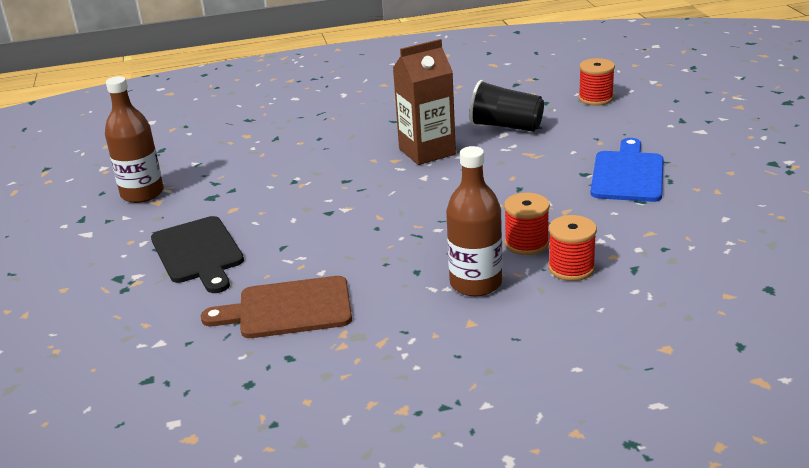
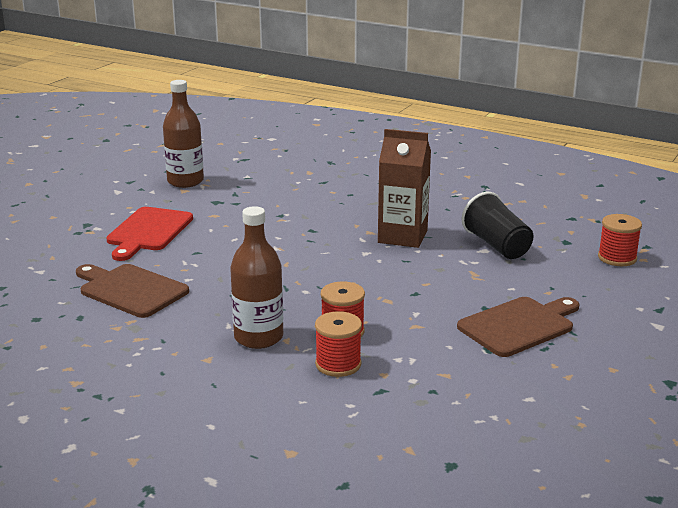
camera: 40 degrees right, 5 degrees down
(199, 253) = (148, 232): black cutting board -> red cutting board
(627, 174) = (519, 325): blue cutting board -> brown cutting board

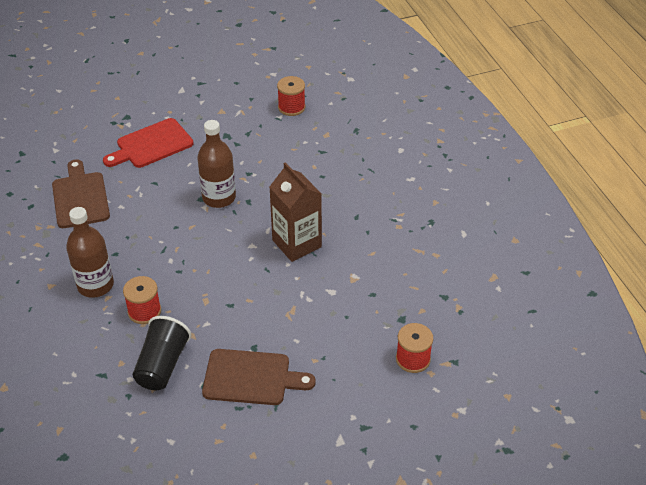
camera: 40 degrees right, 20 degrees up
(185, 181) = (233, 101): brown bottle -> brown bottle (219, 197)
(338, 364) = (107, 337): red spool -> red spool (291, 107)
(497, 245) = (346, 292): black cup -> black cup (162, 365)

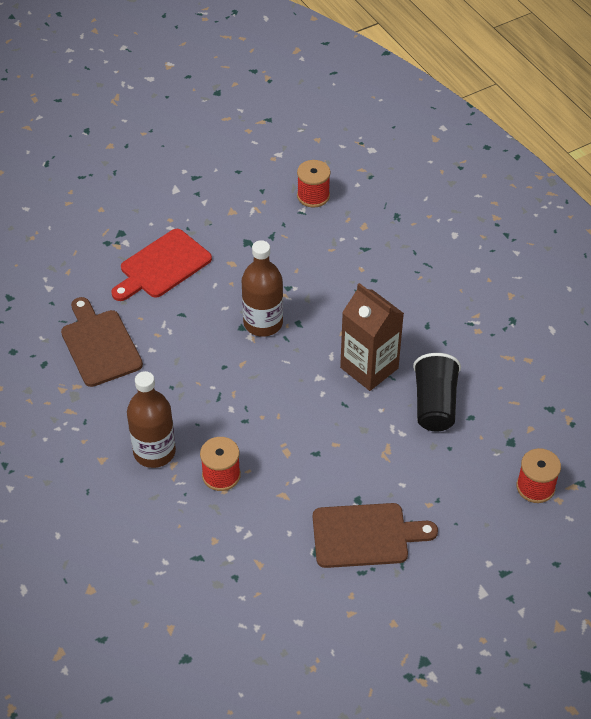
camera: 10 degrees left, 5 degrees up
(162, 365) = (262, 535): black cup -> black cup (435, 404)

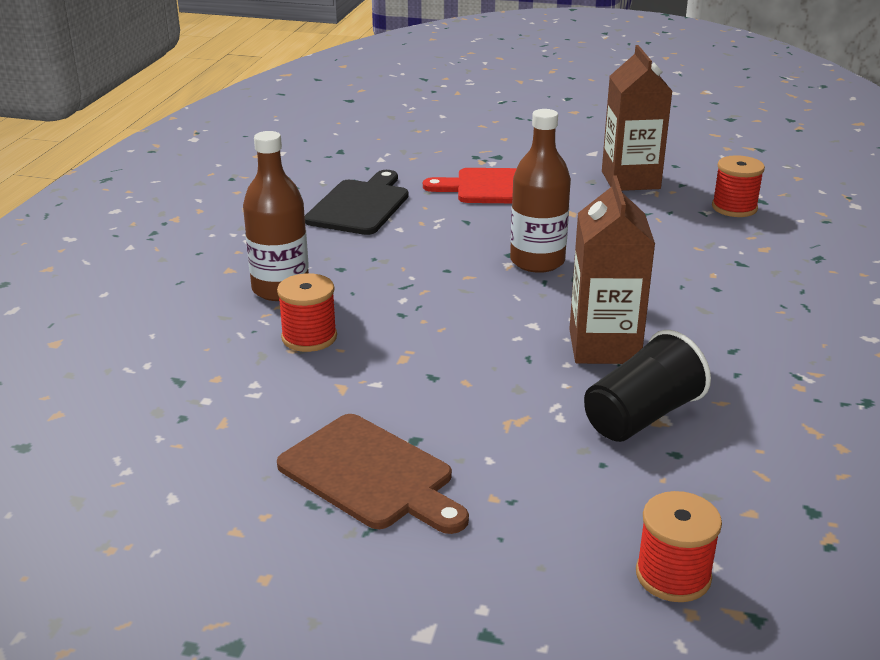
camera: 45 degrees right, 20 degrees down
(99, 345) = (360, 205): brown cutting board -> black cutting board
(229, 205) = (630, 180): none -> brown carton

